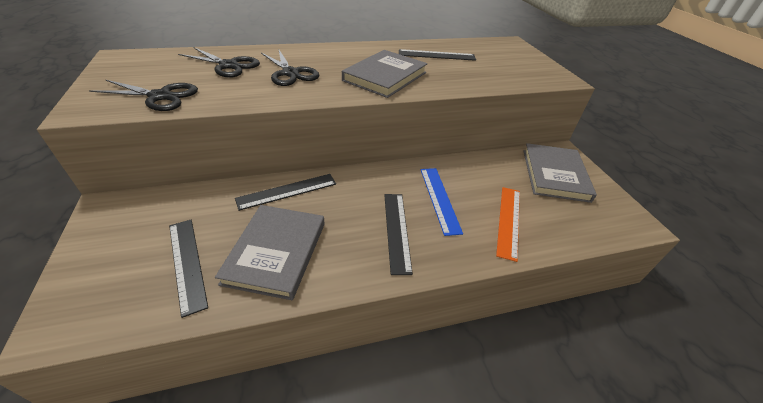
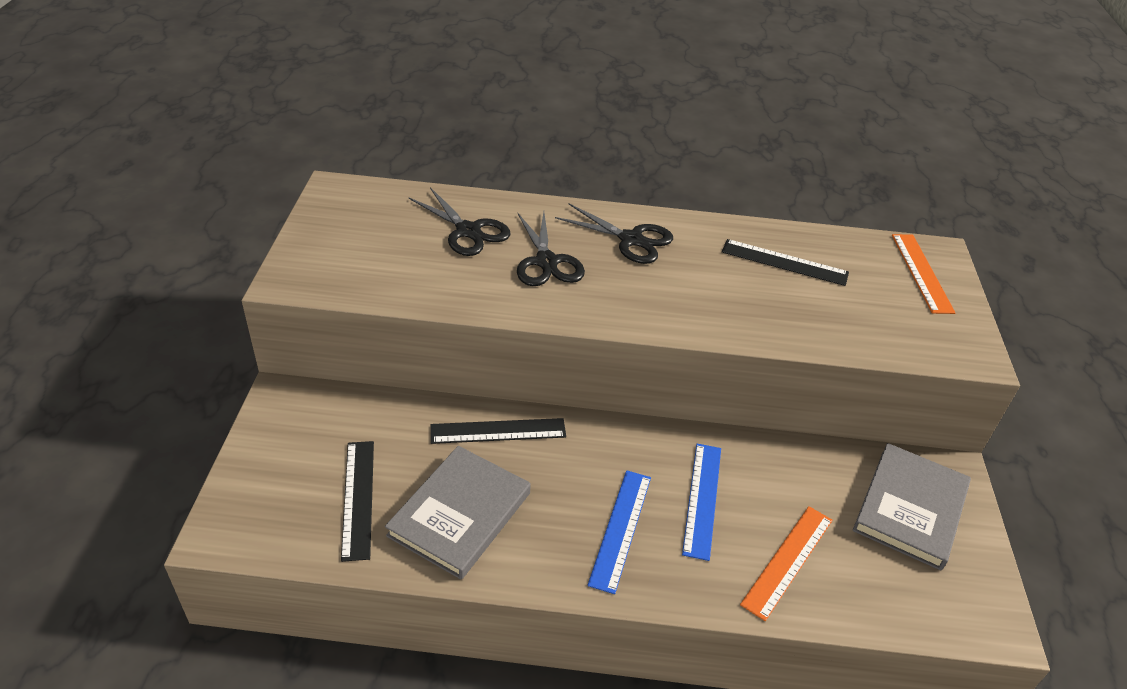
camera: 20 degrees right, 0 degrees up
(160, 96) = (374, 274): black scissors -> black scissors (631, 239)
(385, 76) = (679, 294): grey book -> none
(397, 230) = (621, 529): black ruler -> blue ruler
(509, 50) = (921, 272): none -> orange ruler

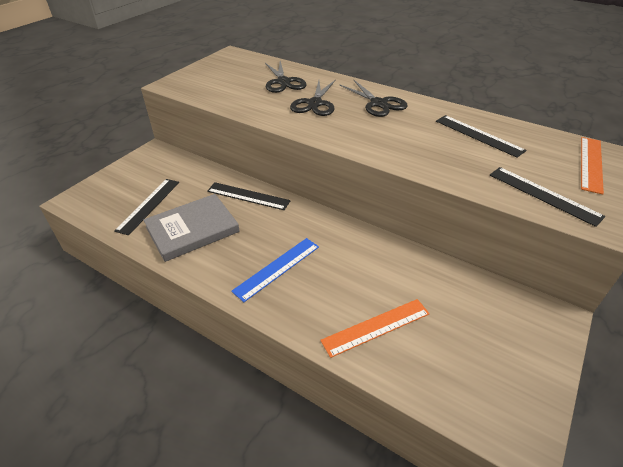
camera: 30 degrees right, 0 degrees up
(702, 499) = (343, 269): blue ruler -> none
(902, 333) = (543, 195): none -> black ruler
(910, 508) = (500, 328): grey book -> none

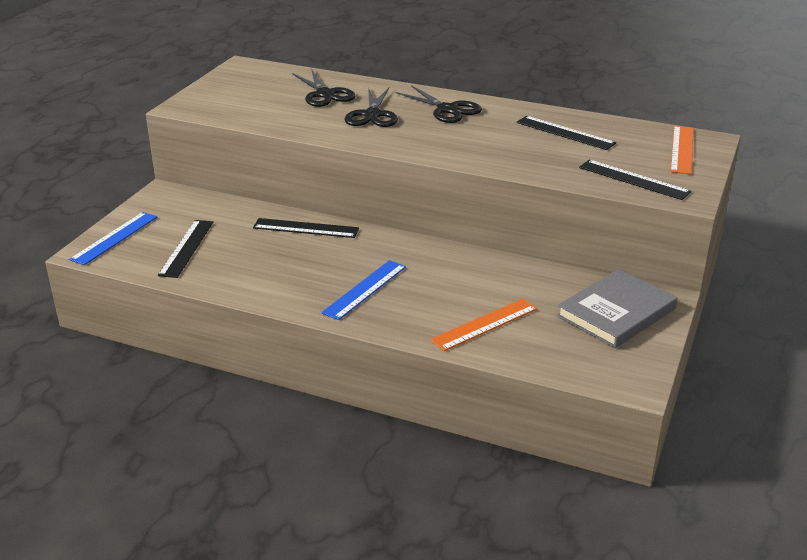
camera: 10 degrees left, 10 degrees down
(100, 189) = (114, 238): none -> blue ruler
(192, 229) = (252, 265): grey book -> grey book (616, 312)

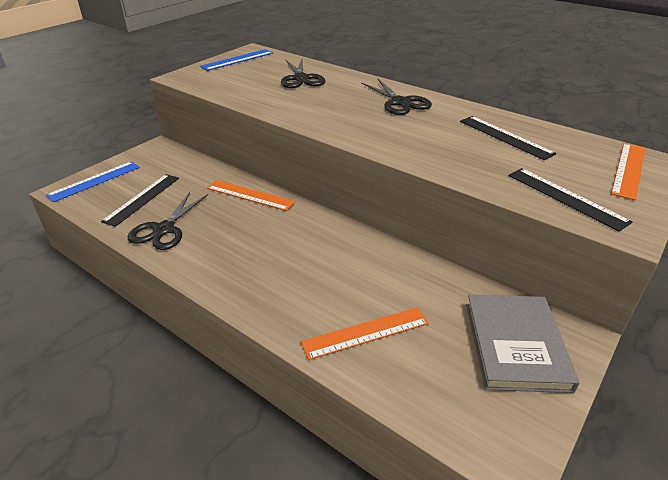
camera: 15 degrees right, 5 degrees up
(306, 228) = (250, 195): black ruler -> orange ruler
(365, 289) = (267, 267): blue ruler -> blue ruler (237, 60)
(372, 115) = (330, 100): black scissors -> black scissors (164, 229)
(616, 312) = (515, 345): grey book -> grey book turned 60 degrees counterclockwise

